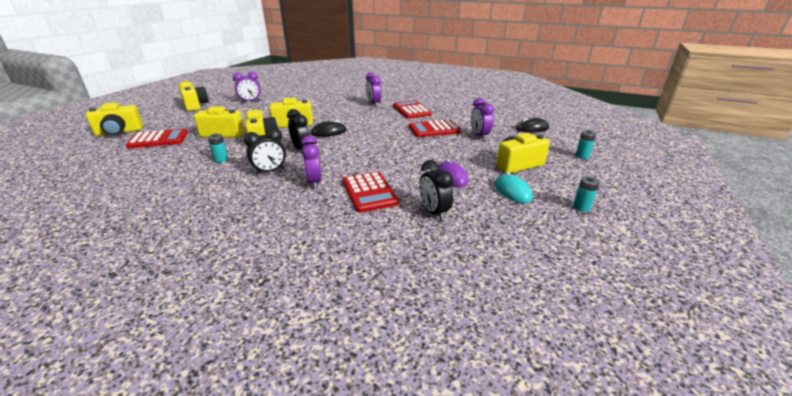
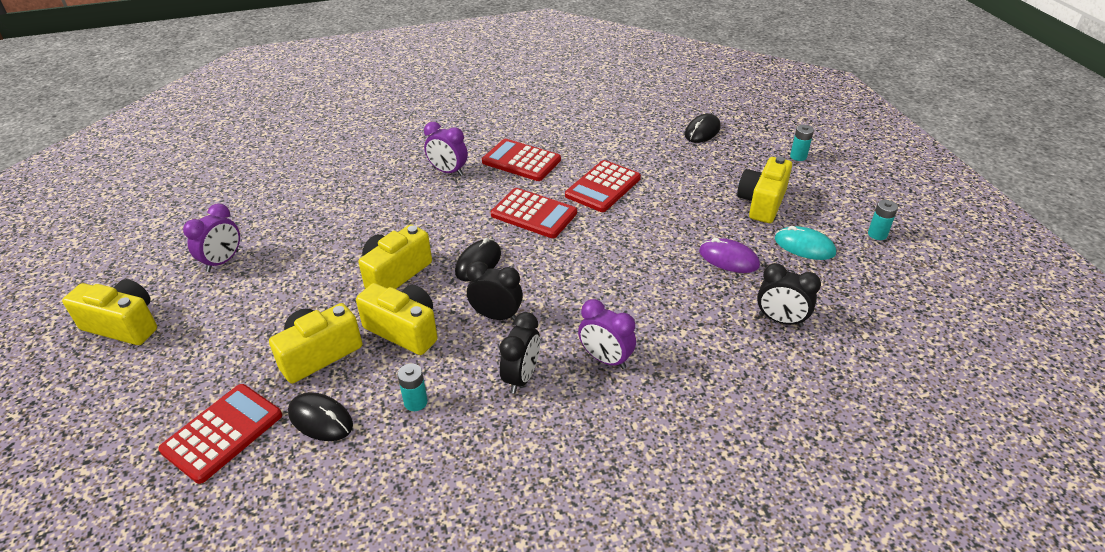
camera: 40 degrees left, 10 degrees up
(119, 132) = (97, 466): yellow camera -> none
(187, 149) = (320, 419): none -> black mouse
(369, 192) = (685, 334): red calculator -> red calculator (533, 214)
(479, 136) = (668, 174): purple clock -> none

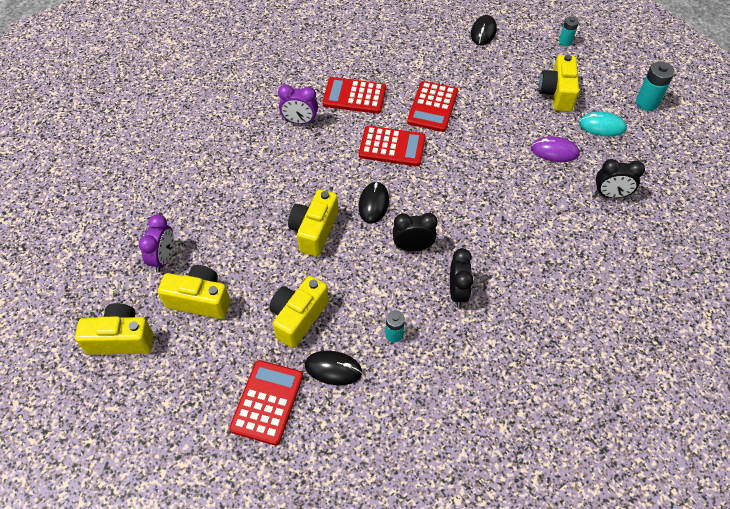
camera: 20 degrees left, 15 degrees up
(404, 330) = (351, 278): yellow camera -> yellow camera (200, 300)
(605, 359) = (508, 260): purple clock -> none
(877, 234) = (647, 103): turquoise battery -> turquoise battery, size x1.59

